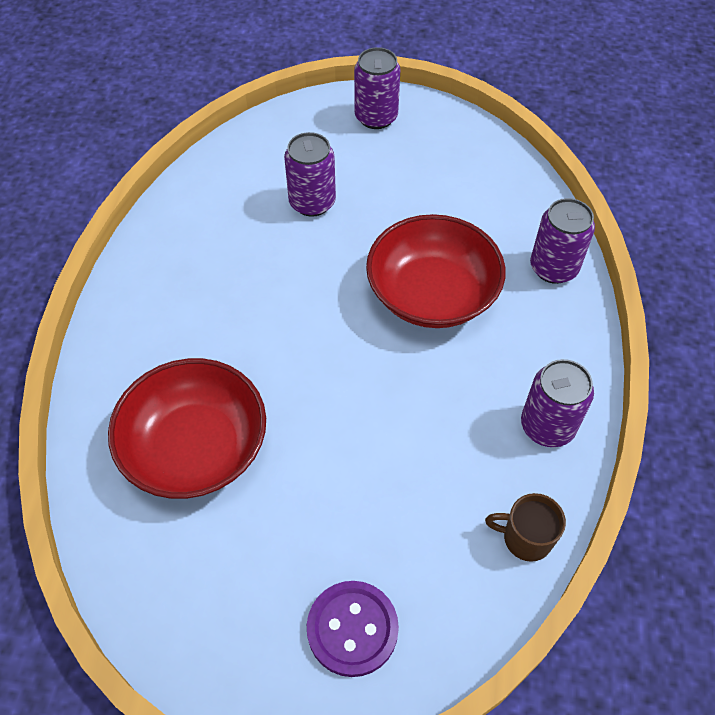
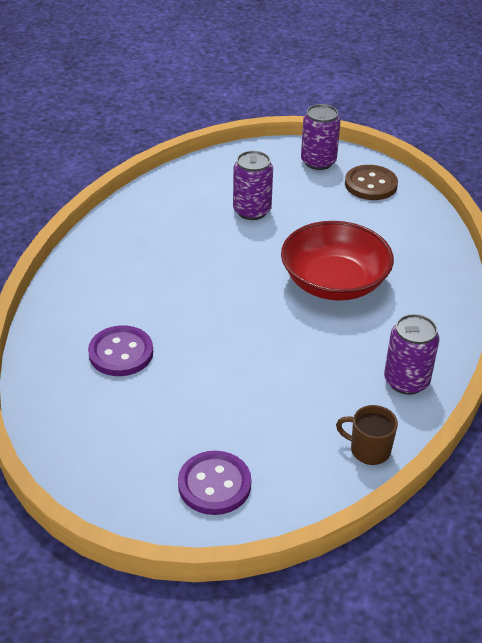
camera: 10 degrees right, 15 degrees down
(195, 447) = (121, 353): red bowl -> purple button
(444, 141) = (370, 184): none -> brown button
(553, 268) = (440, 279): purple can -> none

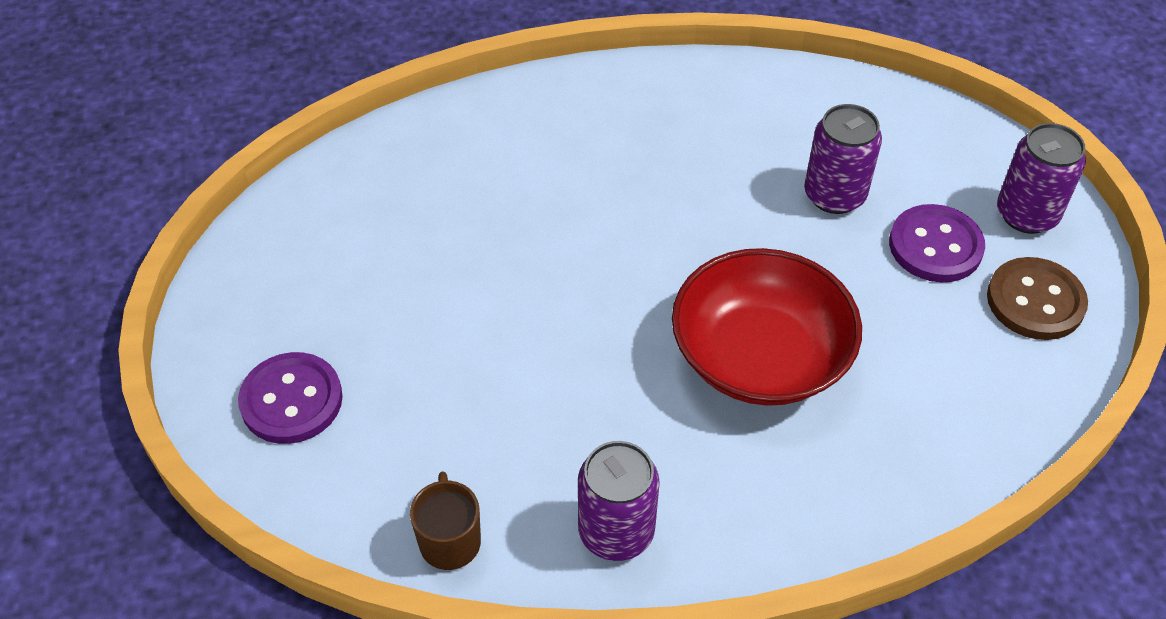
camera: 60 degrees right, 10 degrees up
(121, 353) = (450, 205): purple button -> purple button (935, 246)

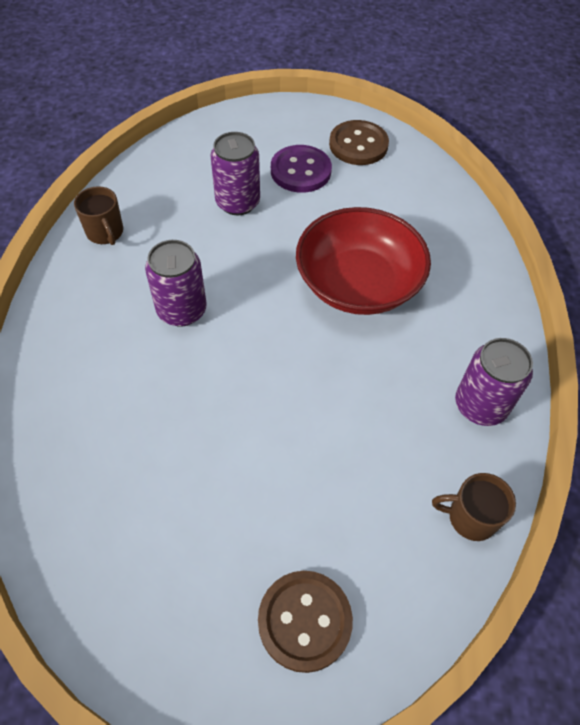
camera: 75 degrees left, 5 degrees up
(291, 400) = (304, 621): purple button -> brown button
(715, 90) = (105, 232): none -> brown mug
(1026, 214) = (293, 124): purple can -> purple can (182, 310)

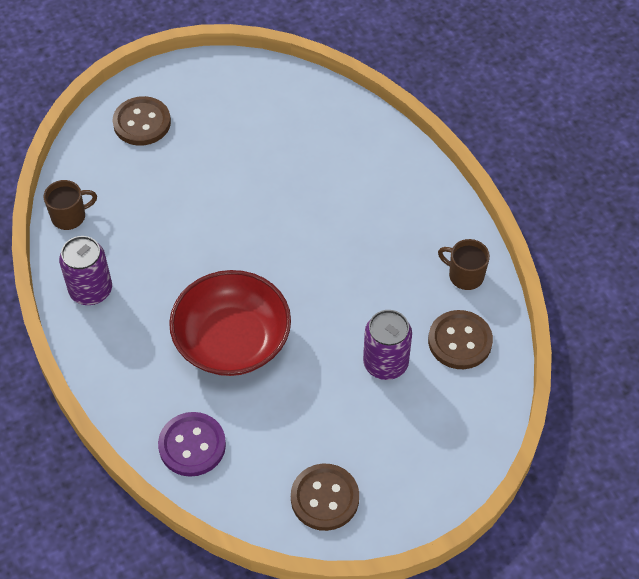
camera: 150 degrees right, 0 degrees up
(163, 189) = (460, 341): none -> brown button
(182, 310) = (349, 247): purple can -> none
(300, 171) = (357, 431): purple button -> purple button (192, 445)

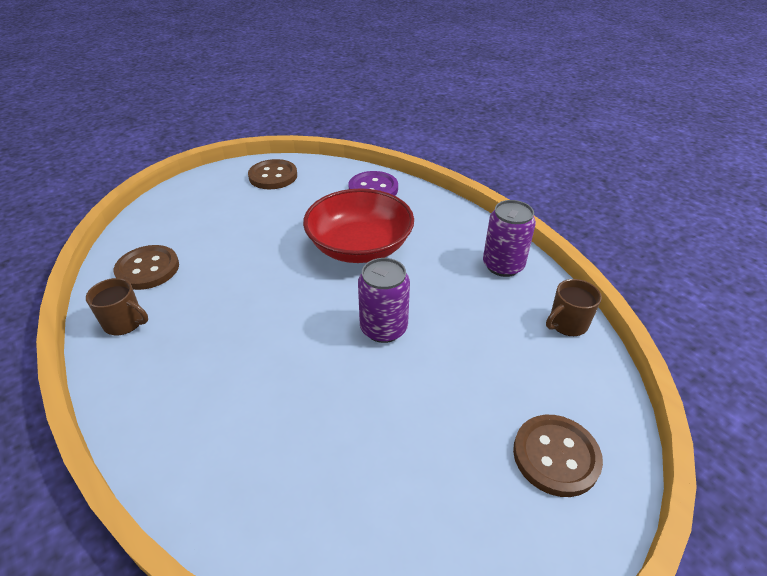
camera: 170 degrees right, 15 degrees down
(385, 363) = (221, 247): purple can -> purple can (383, 328)

